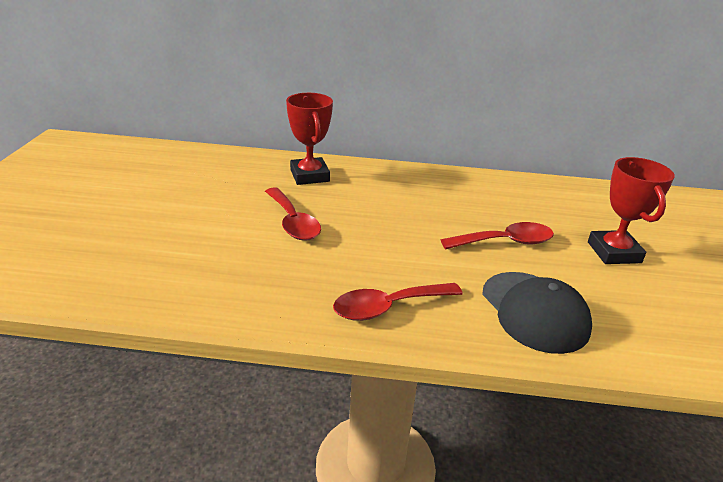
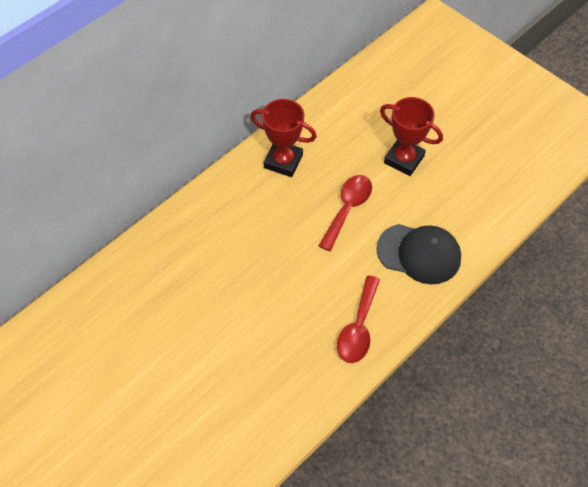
camera: 50 degrees left, 25 degrees up
(293, 222) = (220, 321): red spoon -> none
(309, 176) = (159, 266): red trophy -> red trophy (283, 161)

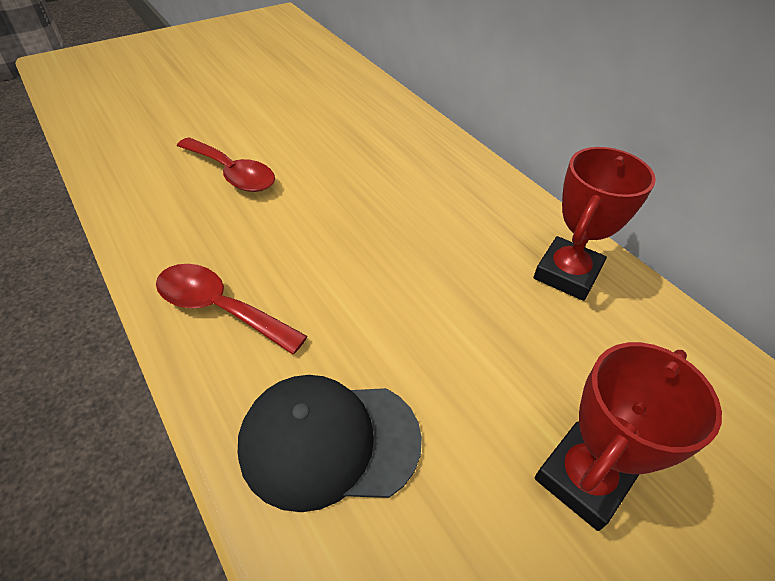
camera: 100 degrees right, 10 degrees down
(347, 209) = (458, 343): red spoon -> red spoon (232, 173)
(419, 253) = (329, 441): black cap -> black cap turned 60 degrees clockwise

